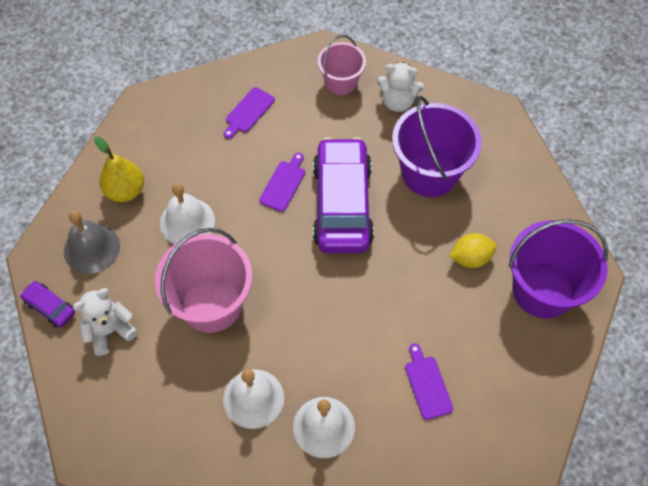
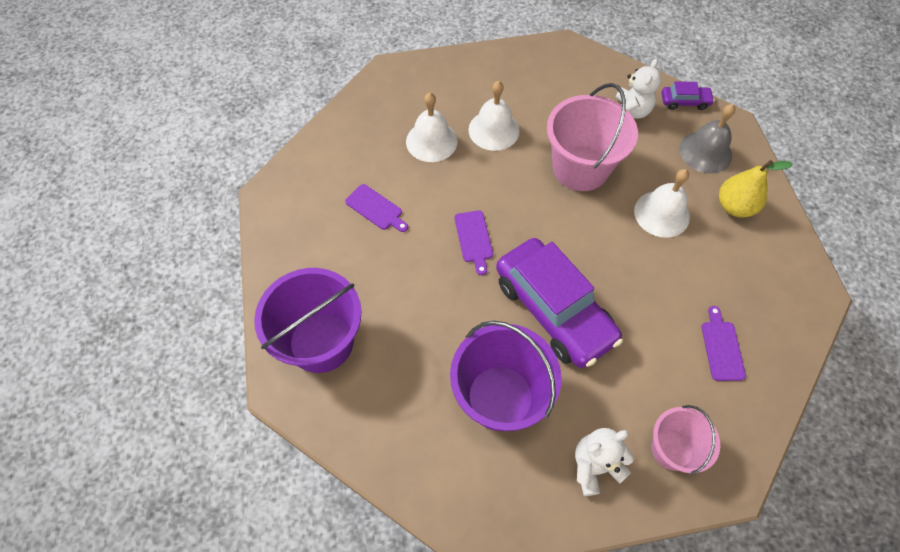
camera: 145 degrees right, 0 degrees up
(283, 184) = (620, 296): purple cutting board -> purple cutting board (474, 239)
(470, 258) = (404, 332): yellow lemon -> none

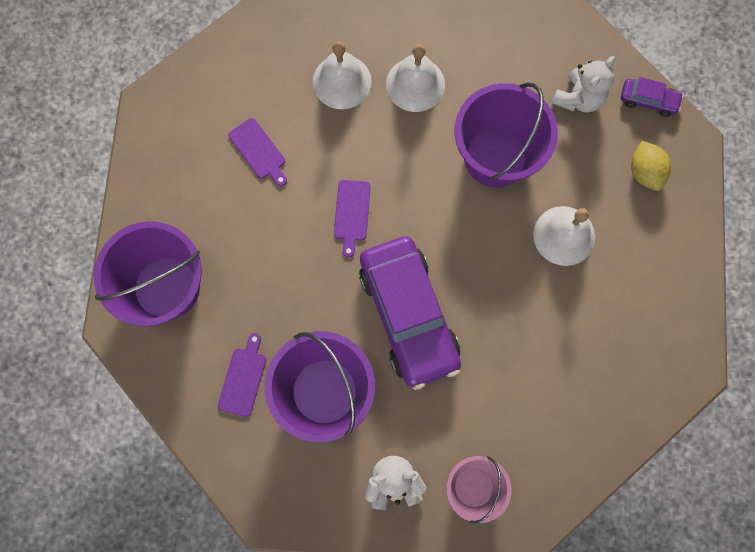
camera: 15 degrees right, 15 degrees up
(580, 168) = (495, 157): pink bucket -> purple bucket
(705, 152) = (644, 172): grey bell -> yellow lemon
(721, 347) = (565, 401): purple cutting board -> purple cutting board (243, 378)
(734, 207) = (648, 248): yellow pear -> none

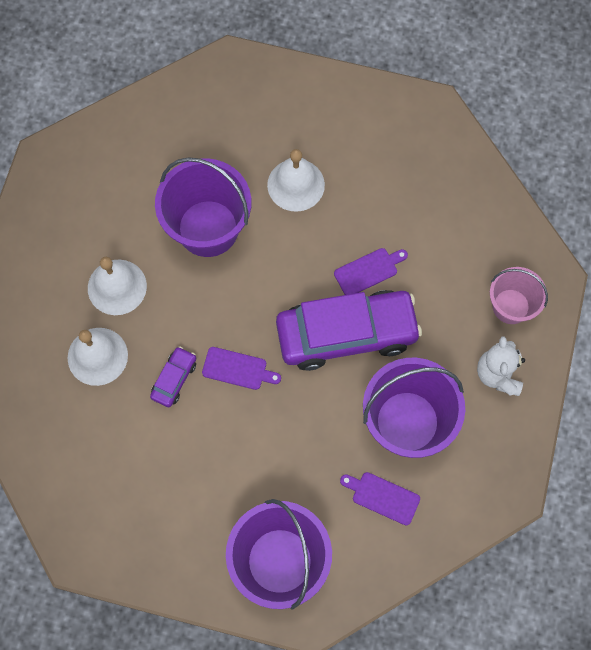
camera: 80 degrees left, 5 degrees down
(259, 151) = (153, 449): purple cutting board -> purple cutting board (368, 271)
(578, 98) = (165, 144): white teddy bear -> none
(644, 172) = (249, 105): yellow lemon -> none
(648, 100) = (181, 87): purple car -> purple car (174, 379)

